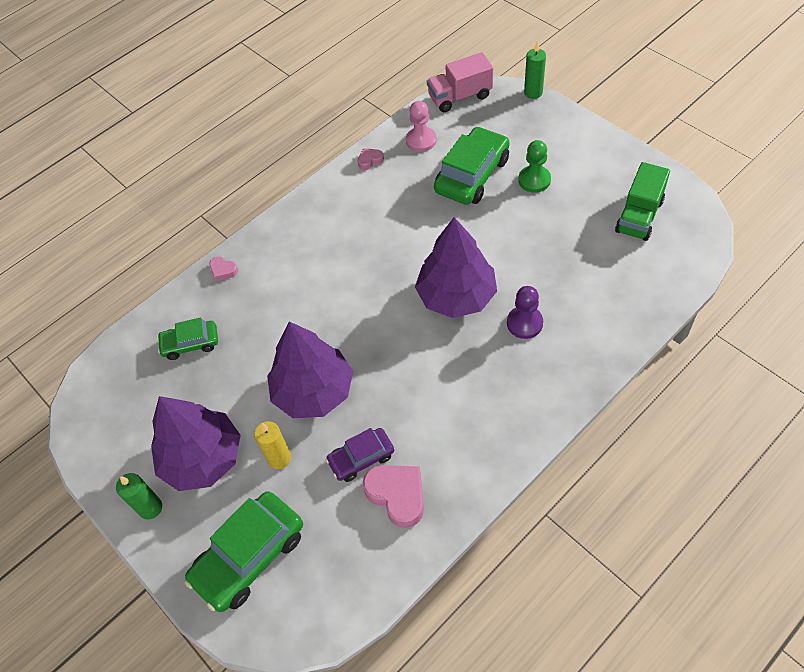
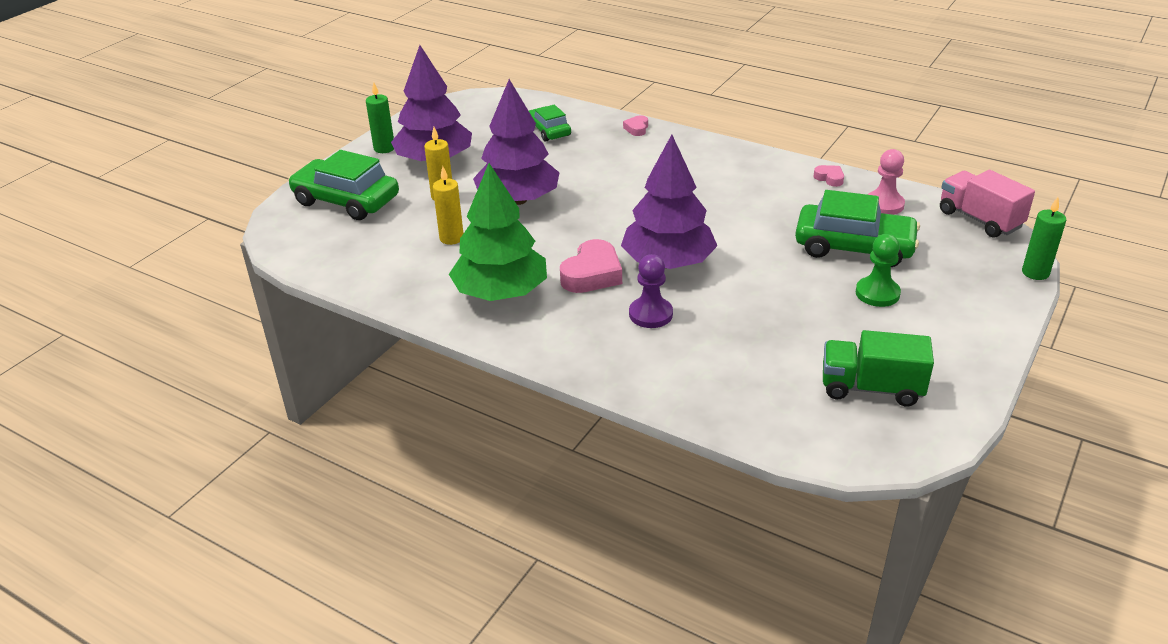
camera: 70 degrees right, 20 degrees down
(361, 458) = (451, 238): purple car -> yellow candle
(397, 495) = (416, 265): pink heart -> pink heart (592, 274)
(465, 428) = (501, 293): none -> green tree

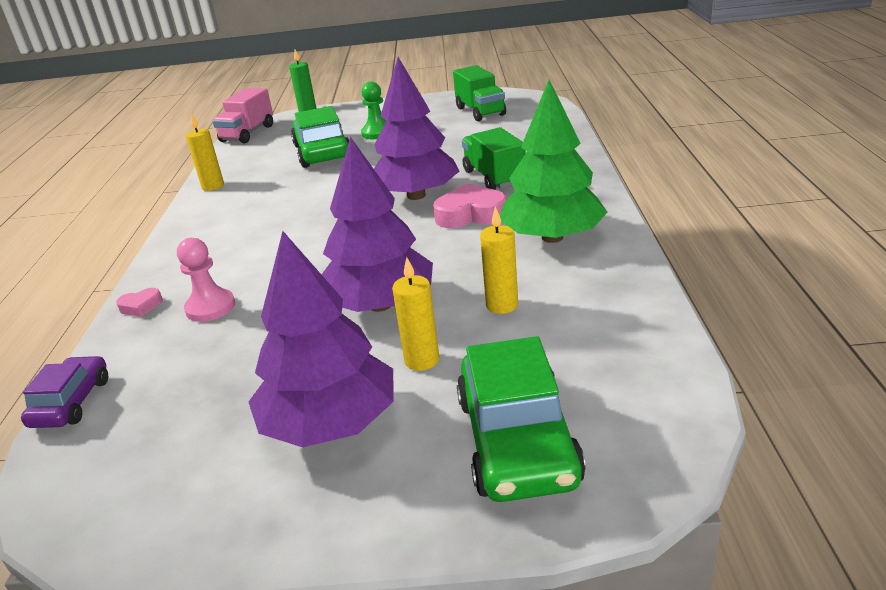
camera: 120 degrees left, 5 degrees down
(384, 148) = (326, 509): green candle -> none
(549, 131) = (174, 367): green car -> none
(557, 104) = (71, 402): none -> purple car
(650, 314) = (494, 177): purple pawn -> green truck
(829, 178) = (213, 186): pink heart -> yellow candle
(884, 205) = (247, 160): pink pawn -> pink pawn (210, 307)

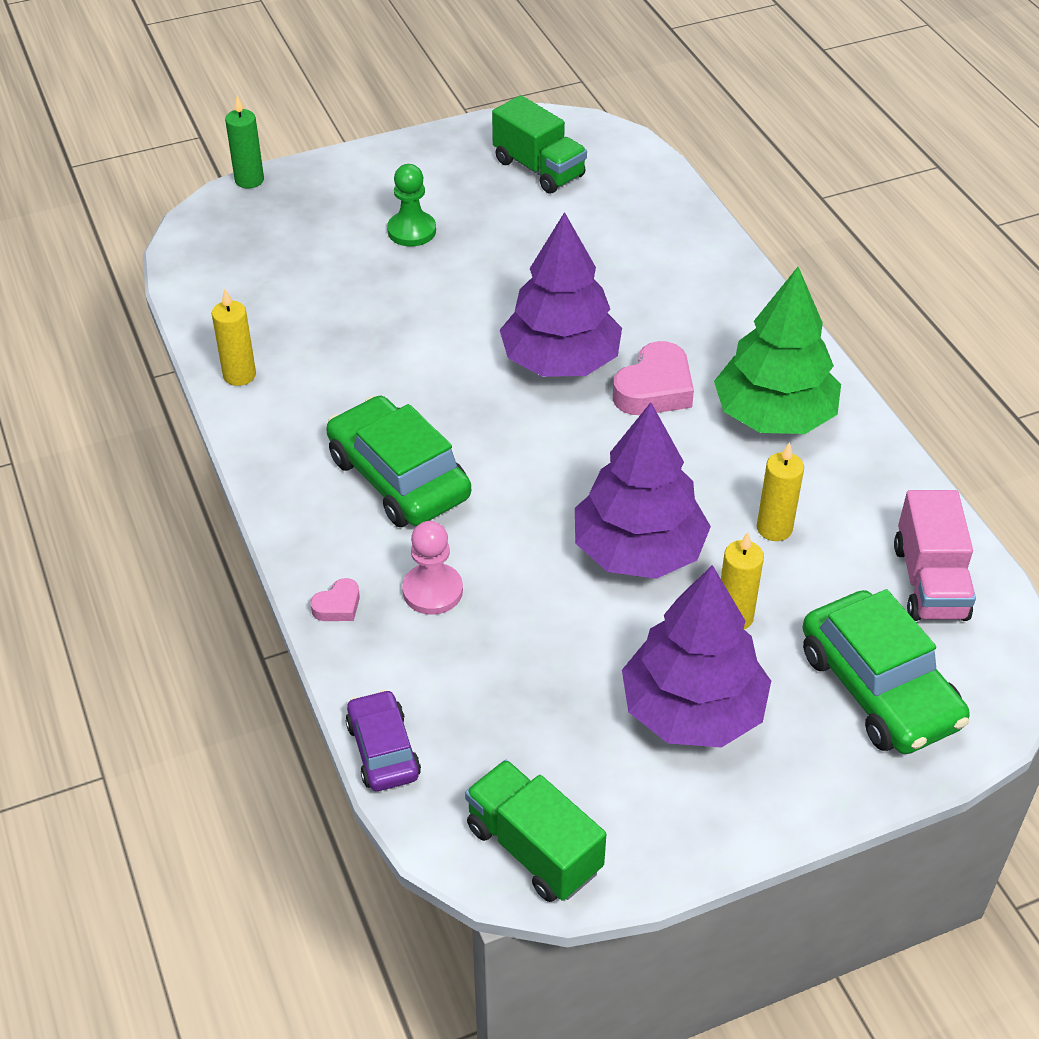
camera: 25 degrees left, 15 degrees up
(248, 134) = (191, 247): pink truck -> pink truck (930, 582)
(322, 152) = (356, 283): green car -> green car (398, 477)
(471, 214) = (654, 389): pink heart -> pink heart turned 150 degrees clockwise
(494, 177) = (643, 315): green truck -> green truck (533, 848)

